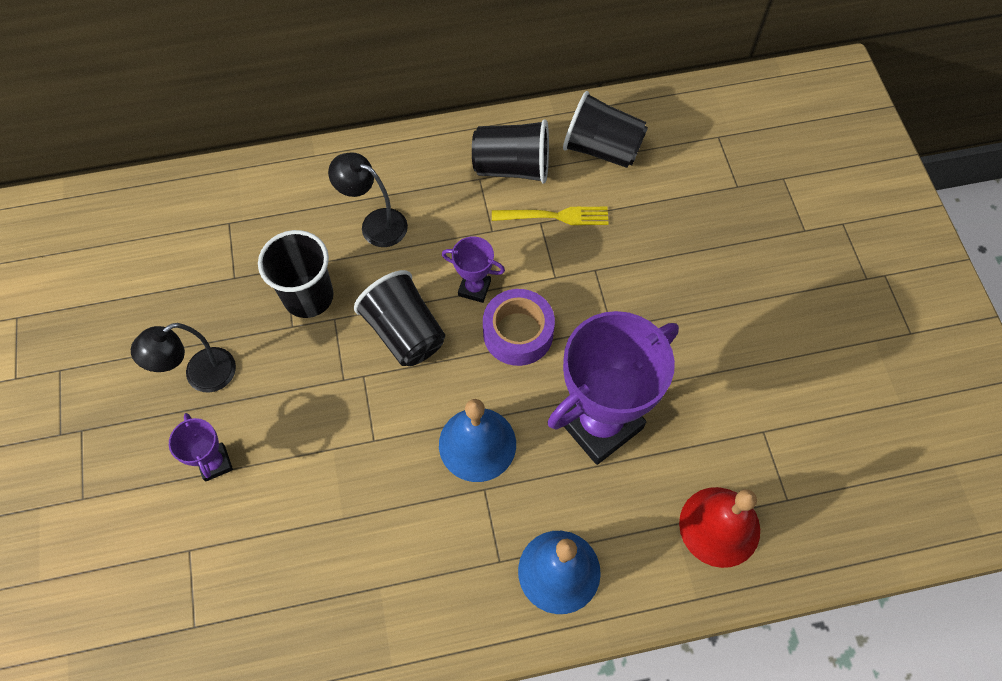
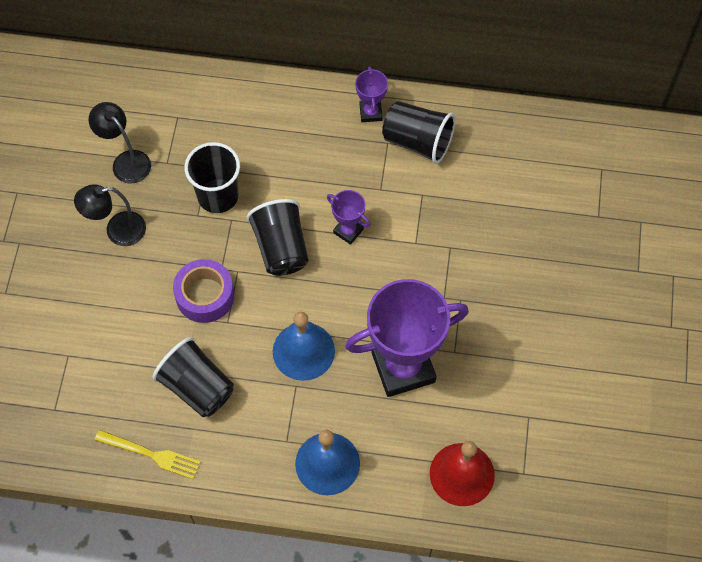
camera: 20 degrees right, 0 degrees up
(215, 463) = (106, 299): purple trophy -> purple trophy (370, 112)
(375, 224) = (290, 154): black lamp -> black lamp (126, 161)
(518, 333) = (368, 277): purple tape -> purple tape (205, 295)
(555, 216) = (436, 193): yellow fork -> yellow fork (152, 454)
(602, 149) = (498, 149): black cup -> black cup (197, 387)

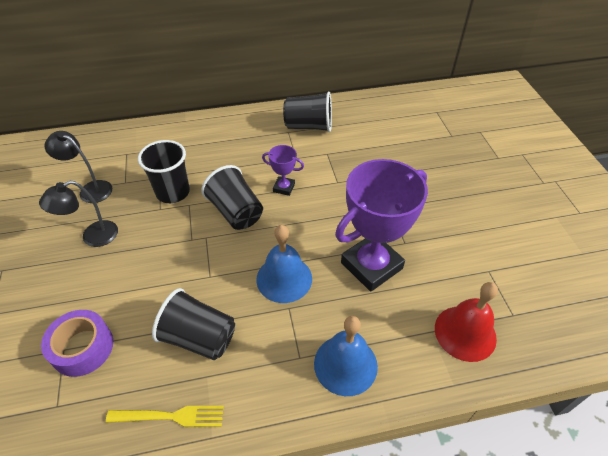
camera: 20 degrees left, 15 degrees down
(205, 295) = (183, 262): purple tape -> purple tape (82, 348)
(370, 112) = (268, 119): purple trophy -> none

